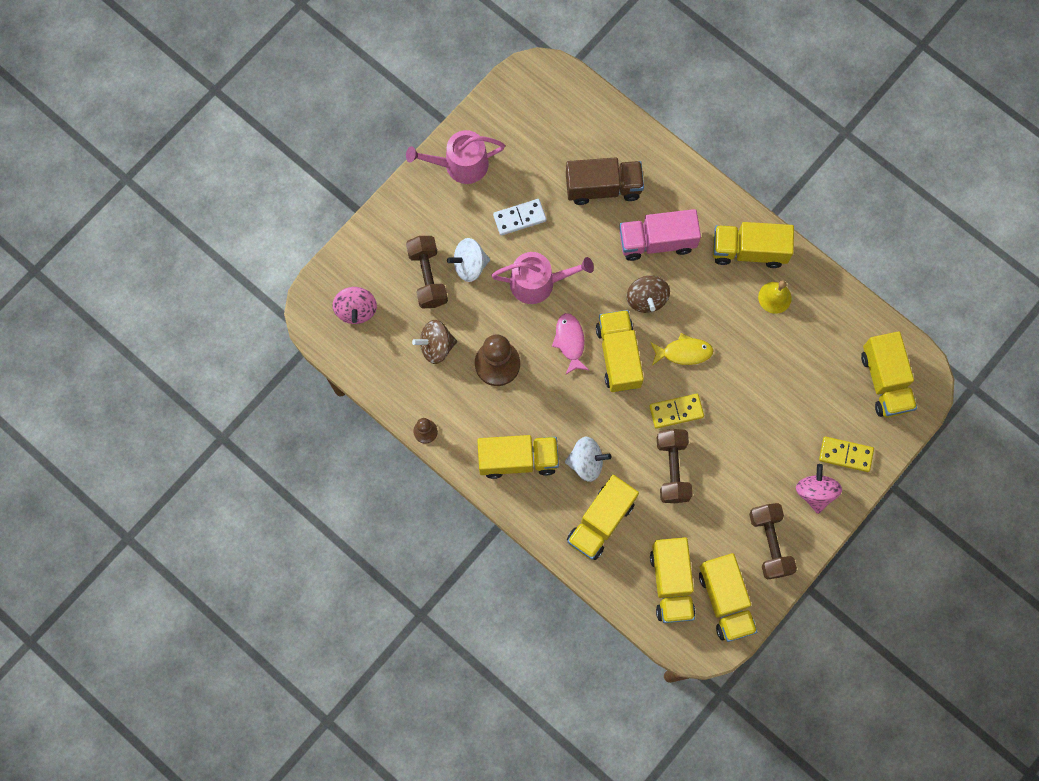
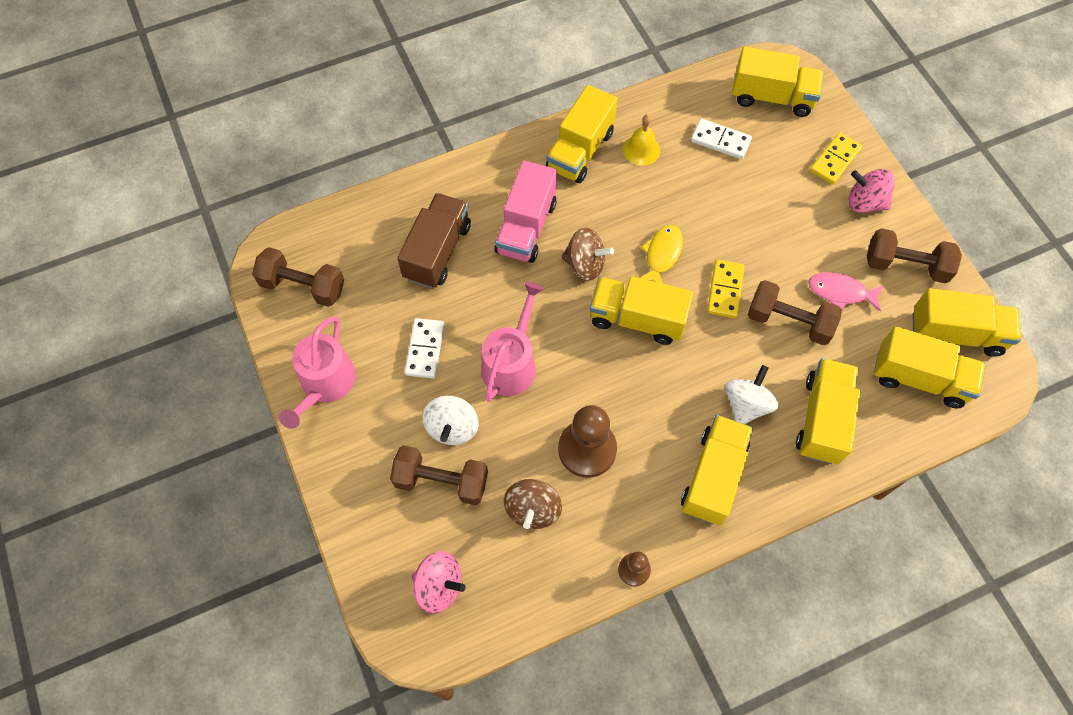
camera: 65 degrees left, 10 degrees down
(527, 109) = (303, 286): none -> brown dumbbell
(570, 342) = (597, 360): pink fish -> pink fish (840, 292)
(601, 522) = (822, 419): yellow truck -> yellow truck turned 135 degrees counterclockwise
(816, 356) = (720, 141): none -> white domino

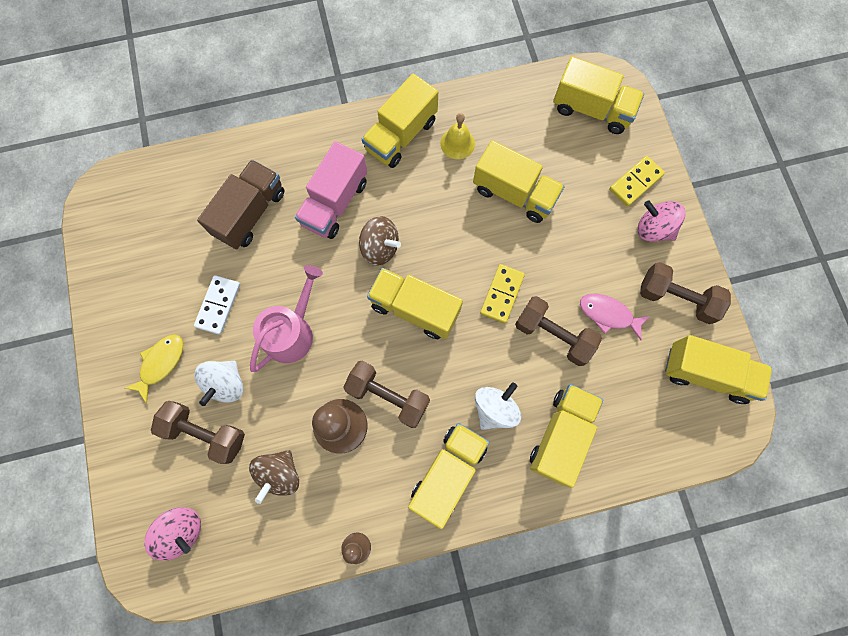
camera: 10 degrees right, 10 degrees up
(303, 286) = (124, 227): brown dumbbell -> brown dumbbell (388, 396)
(325, 384) = (124, 323): pink watering can -> none
(662, 255) = (452, 250): yellow fish -> yellow fish (160, 363)
(720, 141) = (533, 146): white domino -> none
(919, 378) = (661, 411): yellow truck -> yellow truck (514, 193)

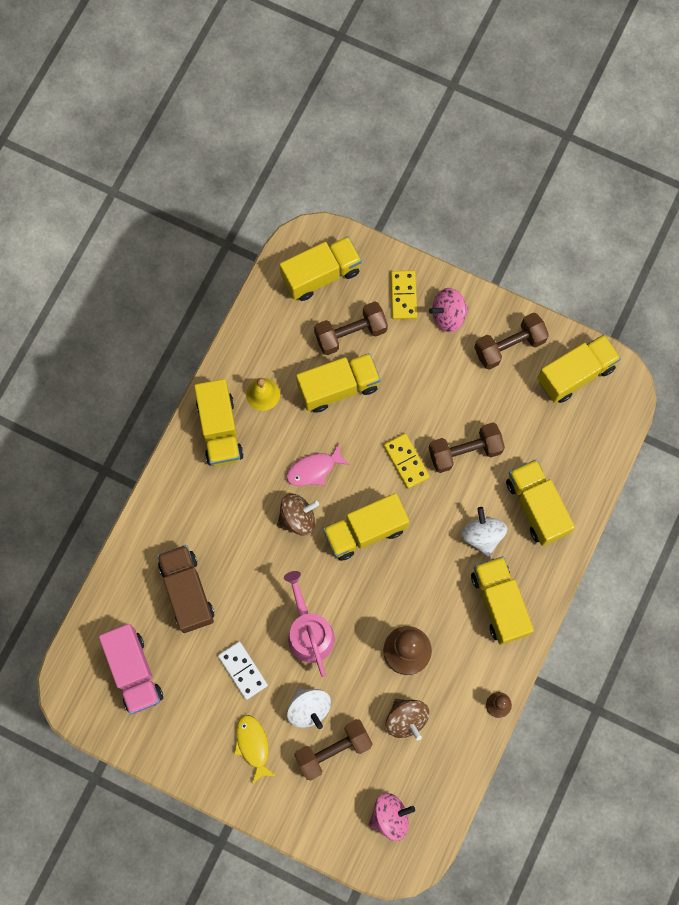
camera: 50 degrees left, 0 degrees up
(335, 203) = (233, 522): pink truck -> pink truck (134, 671)
(388, 396) = (413, 601): brown dumbbell -> brown dumbbell (350, 333)
(608, 314) = (482, 402): pink fish -> pink fish (314, 469)

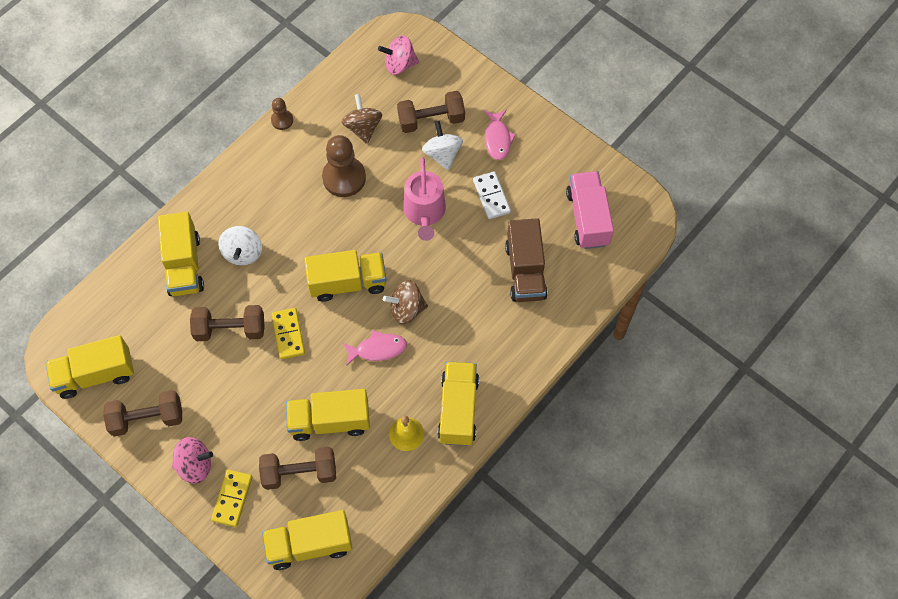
camera: 165 degrees left, 10 degrees down
(253, 745) = (497, 139): yellow fish -> pink fish
(499, 603) = (250, 195): yellow truck -> none

